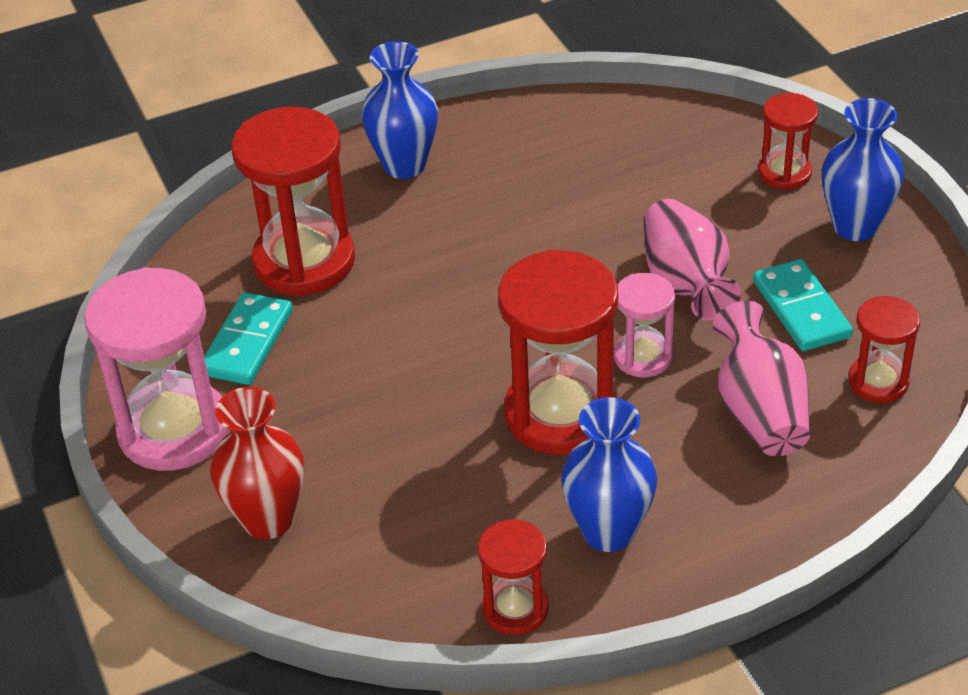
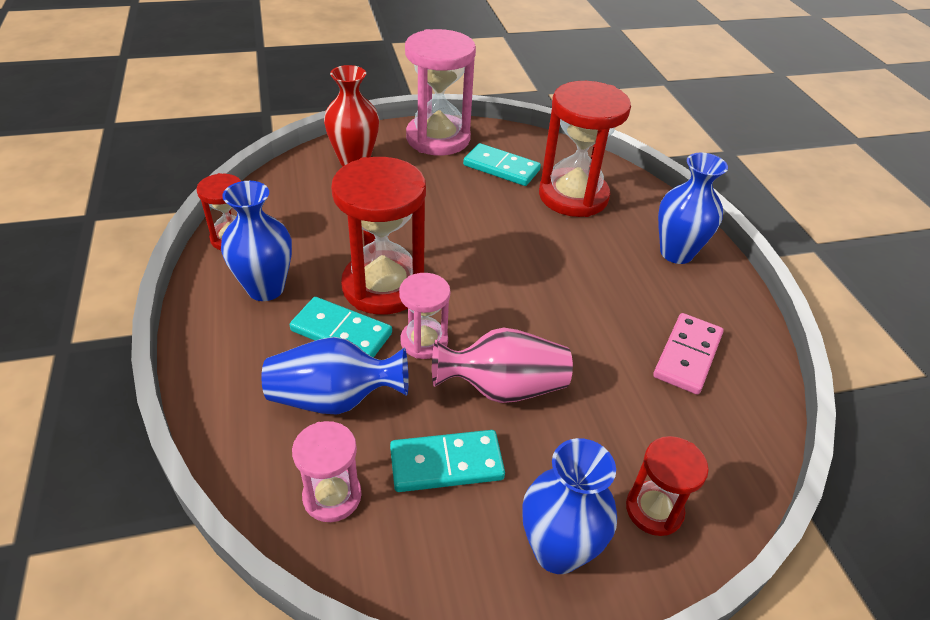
camera: 95 degrees right, 0 degrees up
(581, 155) = (687, 356): none -> pink domino
(658, 433) = (341, 332): none -> turquoise domino
(760, 412) = (334, 399): pink vase -> blue vase
(878, 382) = (332, 496): red hourglass -> pink hourglass

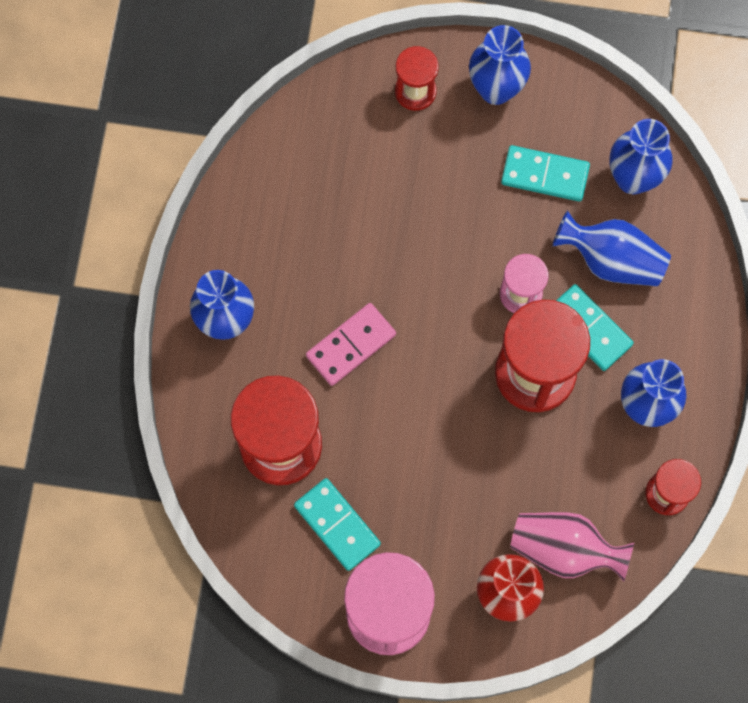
camera: 155 degrees left, 30 degrees up
(332, 496) = (633, 178): pink hourglass -> blue vase
(503, 388) = (474, 224): pink vase -> pink vase (564, 550)
(687, 356) = (302, 202): pink domino -> pink domino (351, 345)

